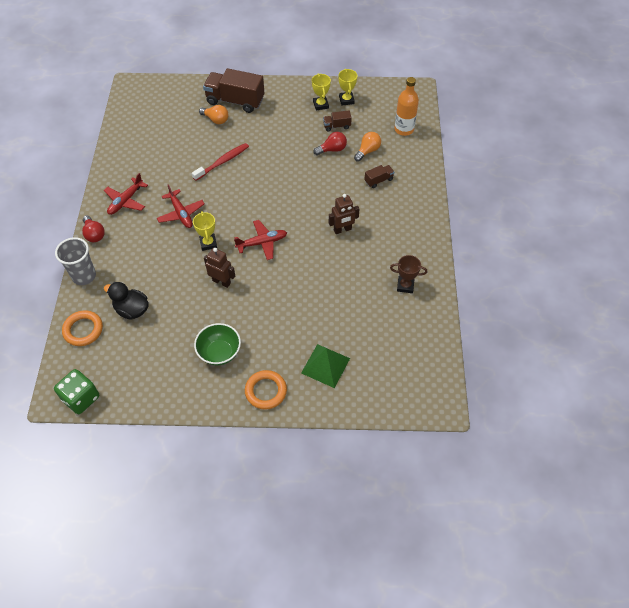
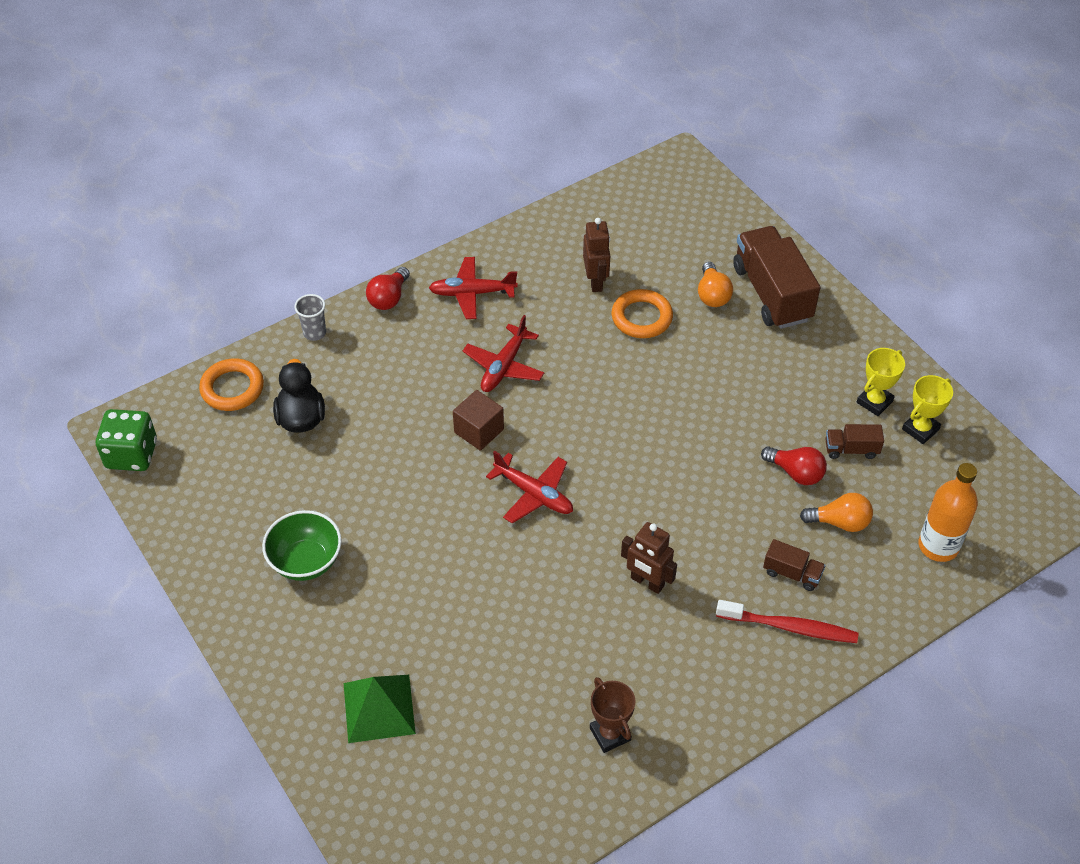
camera: 55 degrees right, 5 degrees down
(84, 276) = (314, 333): grey cup -> grey cup, size x0.59
(208, 243) = (479, 431): yellow trophy -> brown cube
(221, 281) = (425, 488): brown robot -> brown robot (595, 281)
(222, 162) = (640, 353): red toothbrush -> red toothbrush (789, 627)
(266, 391) = (282, 657): orange ring -> orange ring (641, 317)
(337, 126) = (851, 449): brown truck -> brown truck turned 45 degrees counterclockwise

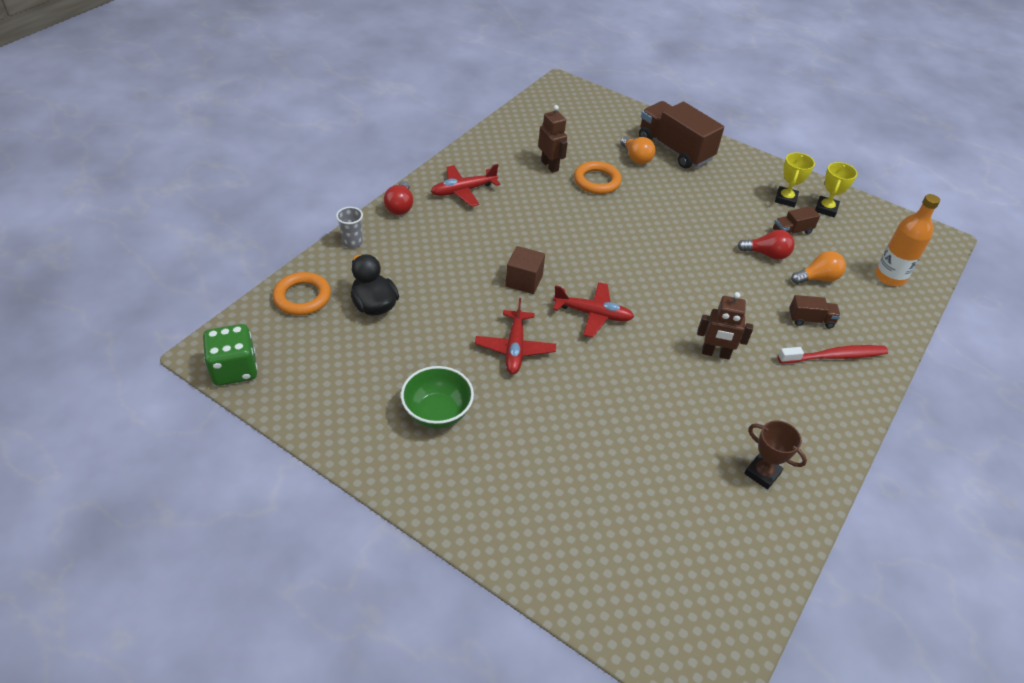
camera: 25 degrees left, 5 degrees down
(379, 708) = (567, 513): green pyramid -> none
(504, 366) = (516, 233): red plane -> red plane (515, 348)

